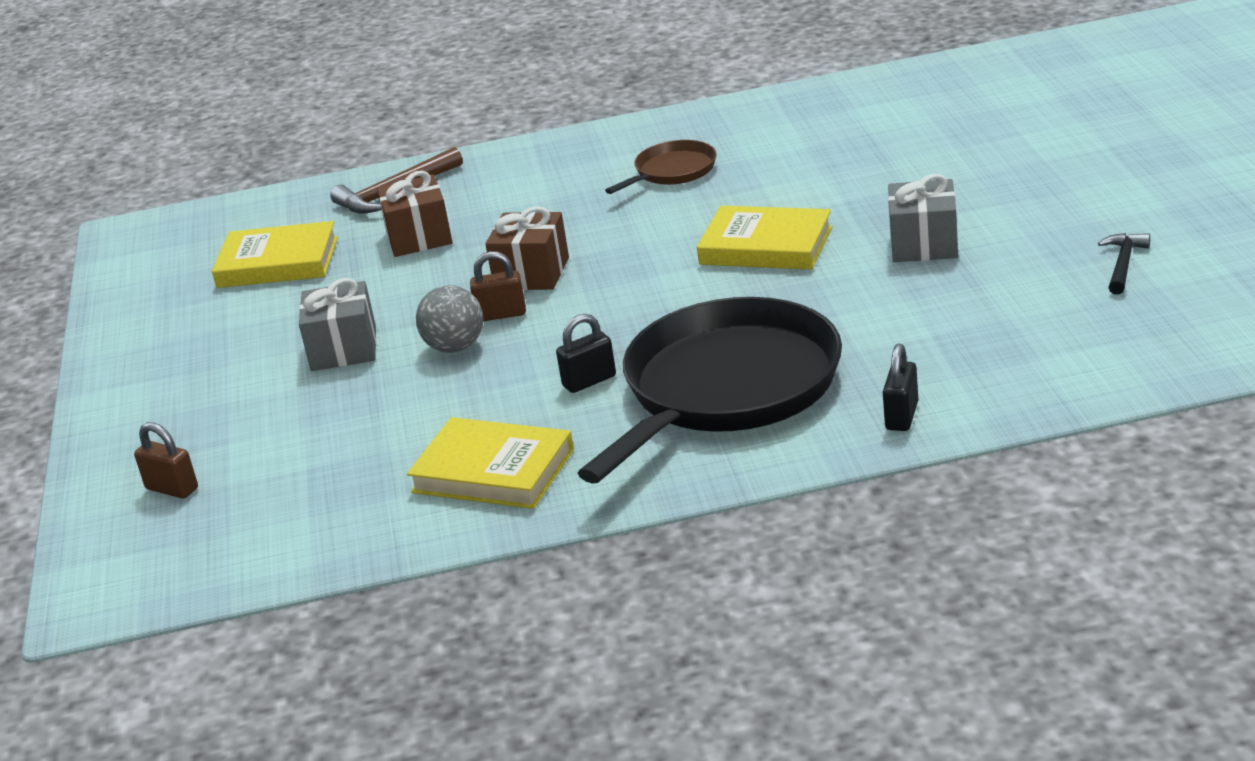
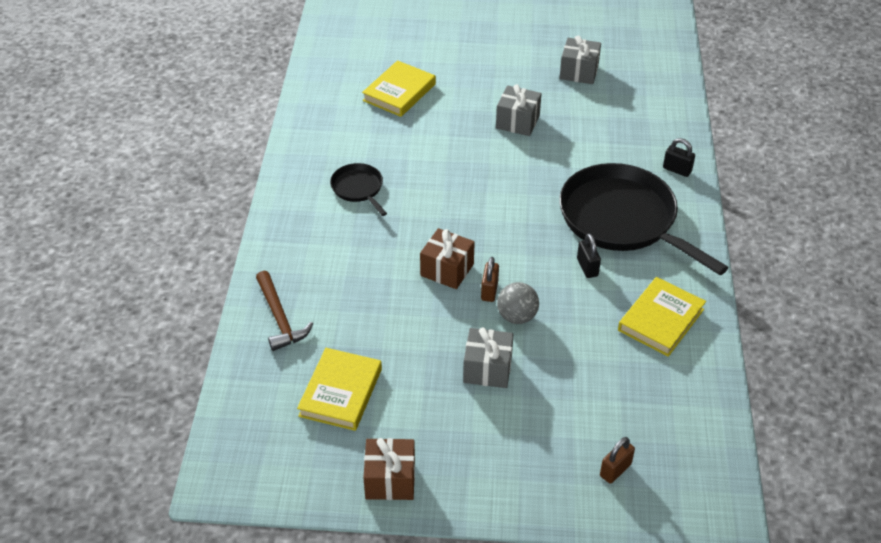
camera: 80 degrees left, 15 degrees up
(419, 237) = (358, 314): brown gift -> brown gift (390, 480)
(672, 171) = (358, 188): brown pan -> black pan
(766, 246) = (480, 173): yellow book -> yellow book (399, 92)
(1123, 264) = (579, 72): black hammer -> grey gift

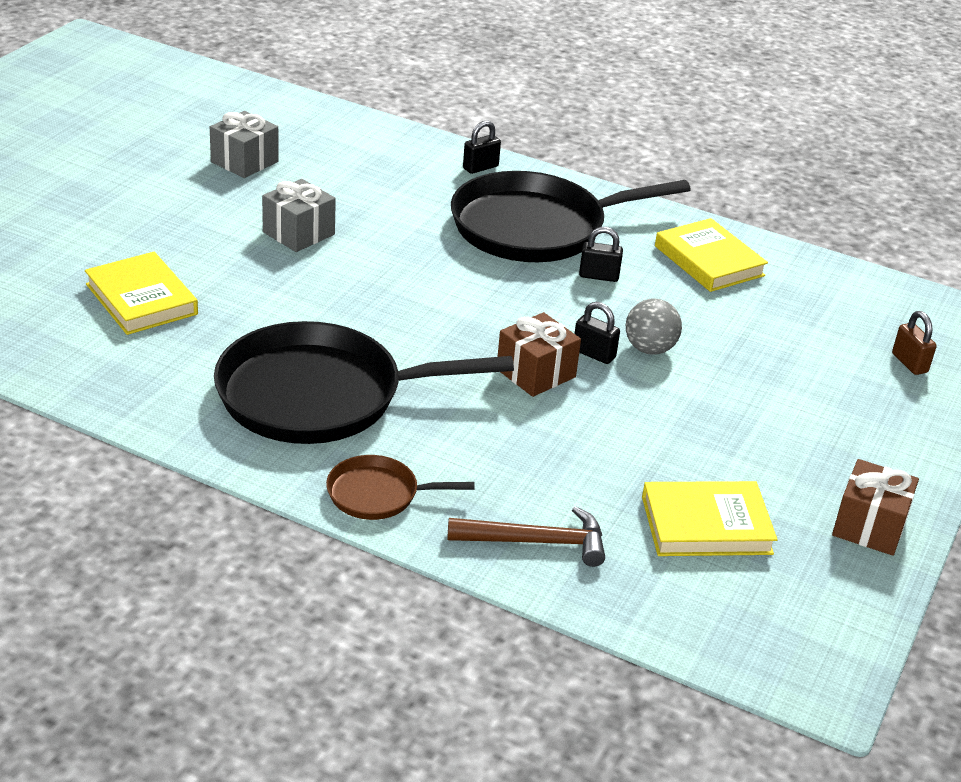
camera: 70 degrees left, 10 degrees down
(284, 241) = (377, 494): none -> brown pan
(340, 392) = (706, 525): yellow book -> yellow book turned 45 degrees counterclockwise
(358, 188) = (319, 395): black pan -> black pan, size x2.17
(487, 369) = (723, 397): grey gift -> none
(489, 291) = (594, 354): brown padlock -> black padlock

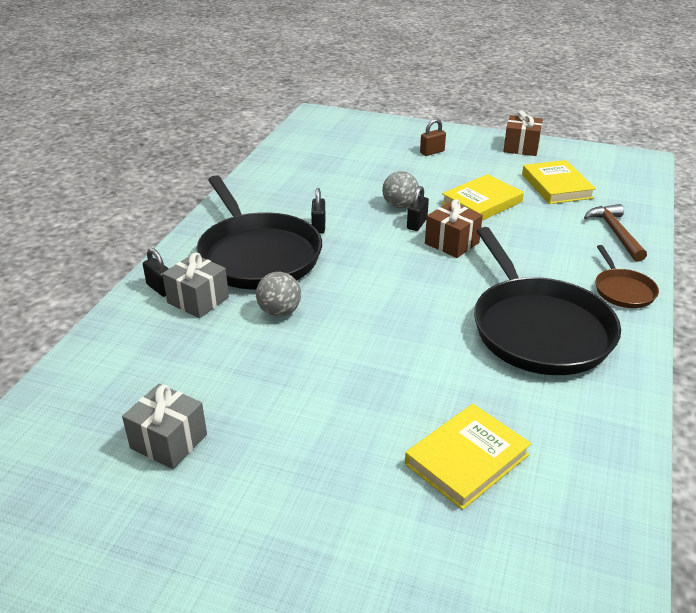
camera: 95 degrees left, 0 degrees up
(298, 233) = (307, 377): grey gift -> grey gift (198, 300)
(415, 230) = (279, 312): none -> grey ball
(709, 261) = (282, 188): yellow book -> yellow book (481, 202)
(909, 363) = (369, 134): brown padlock -> brown padlock (432, 152)

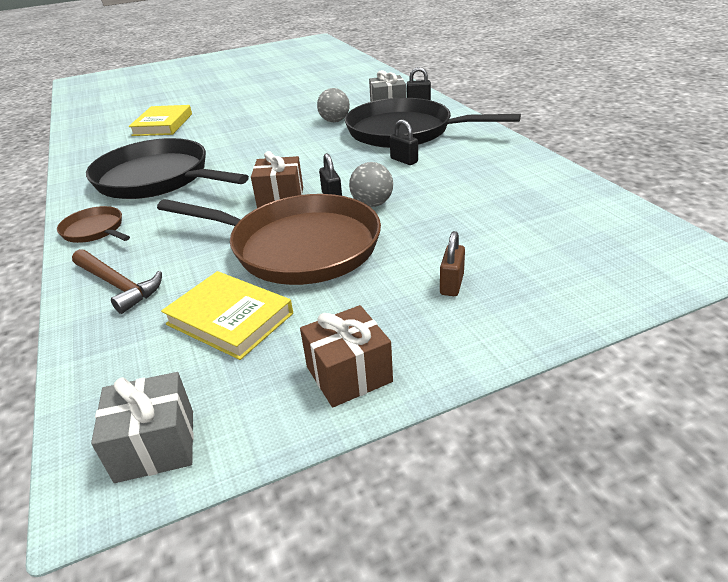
camera: 140 degrees right, 0 degrees up
(168, 441) = (302, 84): grey gift -> grey gift (155, 445)
(481, 202) = (299, 247): yellow book -> brown pan

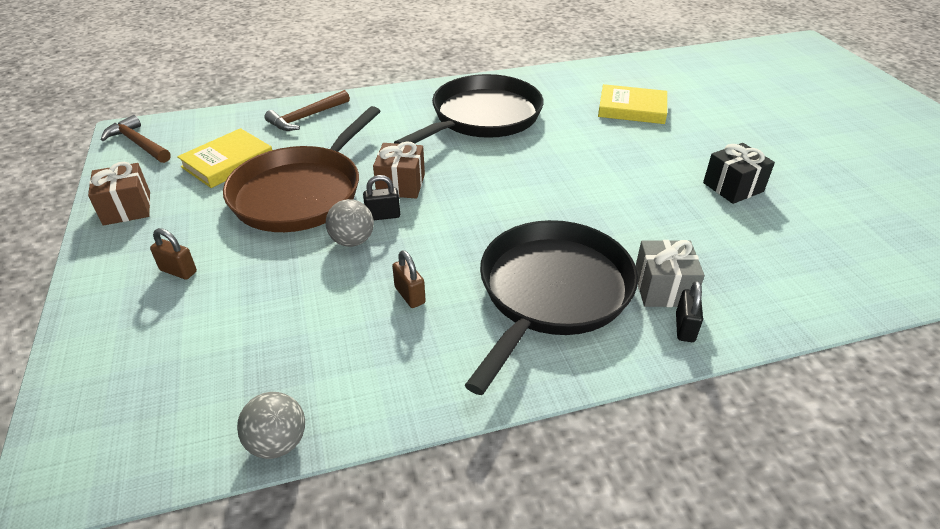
camera: 95 degrees right, 5 degrees up
(95, 230) = (396, 99): brown pan -> none
(155, 445) = (138, 143): grey gift -> brown hammer
(279, 95) = (733, 187): none -> black gift
(334, 121) = (611, 231): grey ball -> grey ball (278, 443)
(404, 160) = (451, 278): black padlock -> none
(429, 171) = (409, 295): none -> brown padlock

